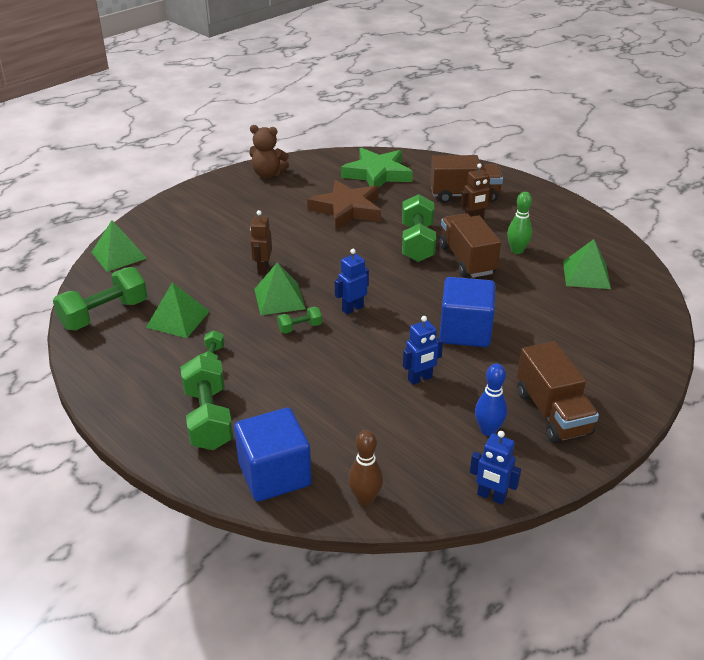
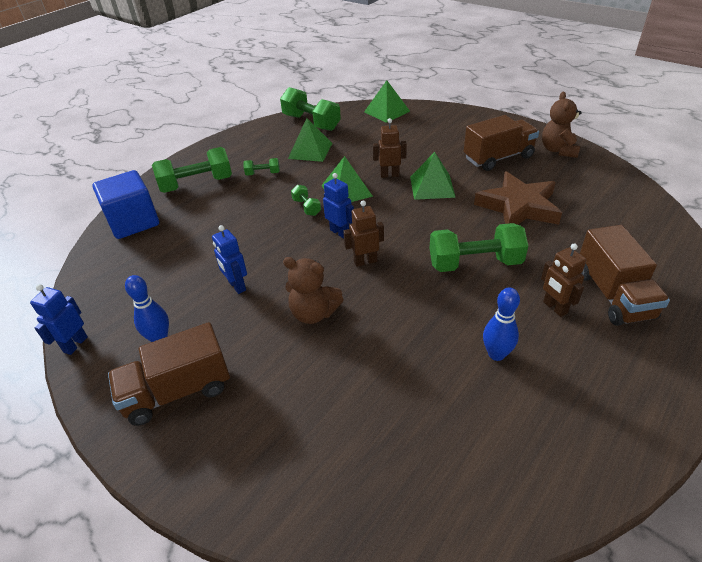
camera: 85 degrees right, 5 degrees up
(365, 498) = (96, 269): brown bowling pin -> none
(377, 174) = (613, 218): green star -> none
(401, 297) = (365, 261): none -> brown robot
(465, 331) = (314, 313): blue cube -> brown teddy bear
(467, 260) = (455, 307): brown truck -> brown truck (498, 158)
(517, 250) = (496, 354): green bowling pin -> blue bowling pin
(586, 274) = (464, 435): green pyramid -> green pyramid (432, 186)

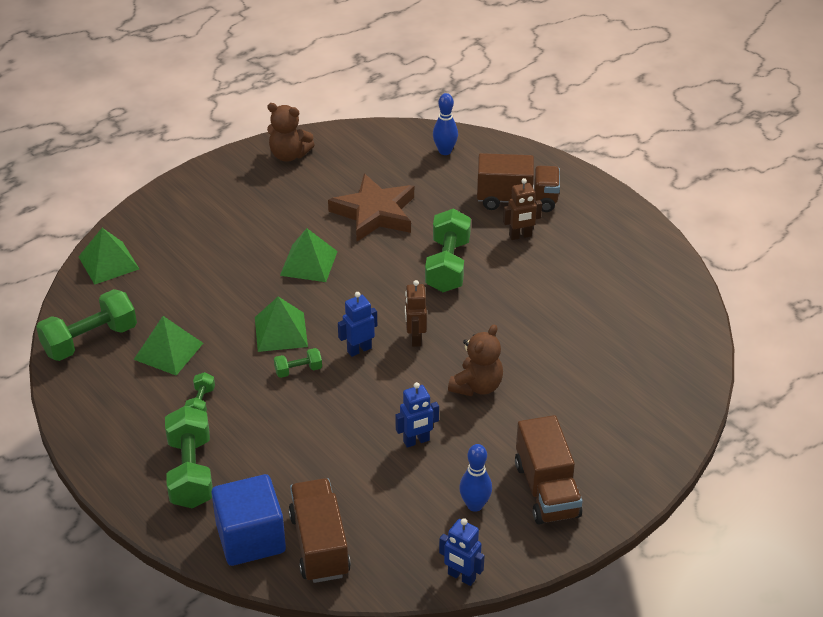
camera: 80 degrees left, 0 degrees up
(389, 175) = (267, 291): brown robot -> none
(496, 354) = (560, 283): blue bowling pin -> blue bowling pin (445, 151)
(498, 158) = (279, 200): brown truck -> brown truck (319, 545)

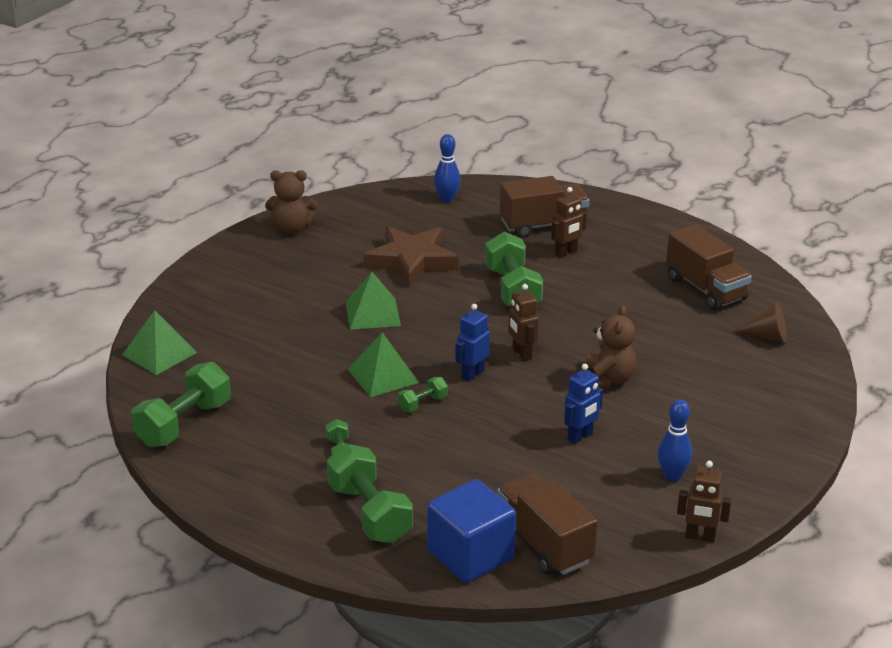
camera: 20 degrees left, 10 degrees down
(168, 351) = (275, 415): green pyramid -> none
(461, 577) = (700, 537): blue robot -> brown robot
(546, 490) = (731, 448): brown truck -> brown truck (705, 289)
(656, 374) = (767, 336): none -> brown cone

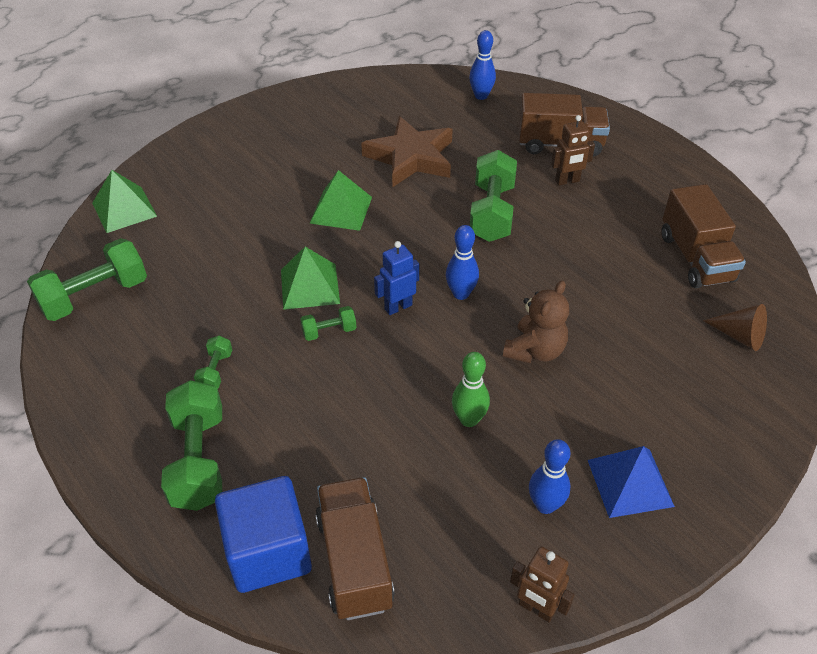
camera: 20 degrees right, 15 degrees up
(292, 229) = (321, 99): brown teddy bear -> none
(521, 354) = (461, 294): brown robot -> blue bowling pin
(580, 437) = (469, 419): blue robot -> green bowling pin
(729, 447) = (630, 483): none -> blue pyramid

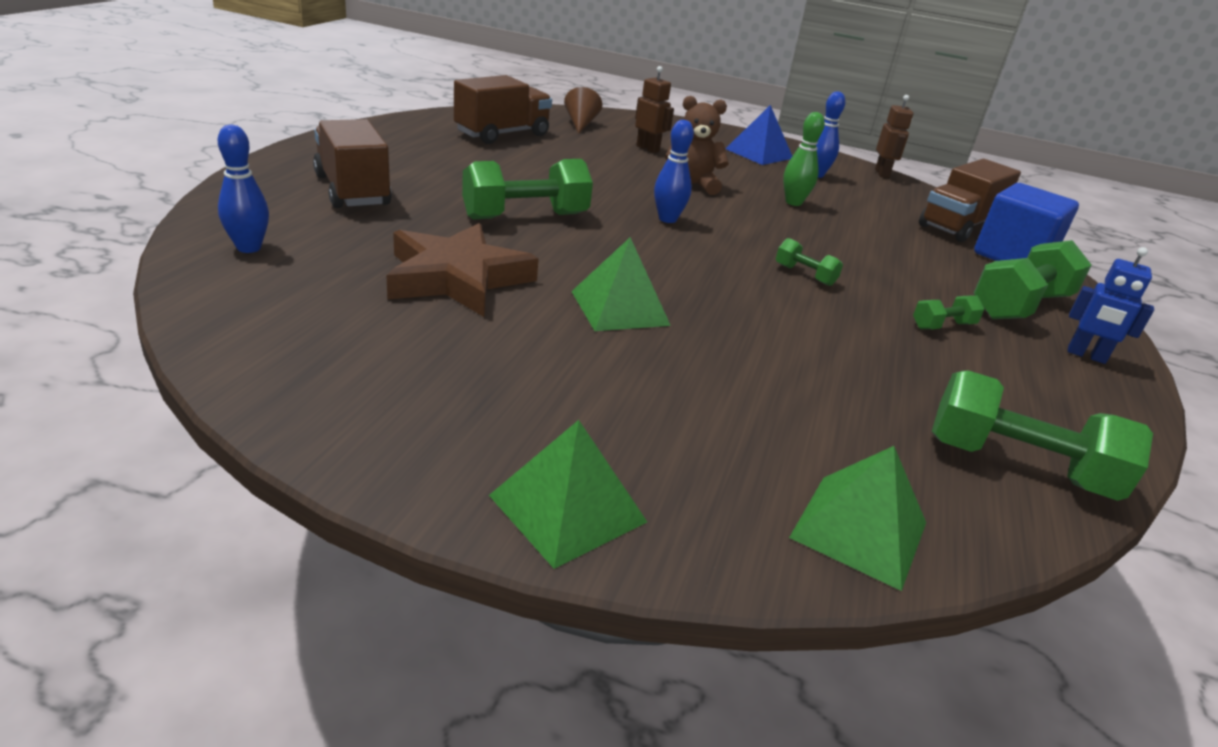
camera: 125 degrees left, 15 degrees down
(309, 286) = (767, 299): green pyramid -> green pyramid (568, 508)
(398, 307) = (725, 246): blue robot -> blue robot (1086, 355)
(567, 181) = (429, 184): brown robot -> brown robot (648, 149)

